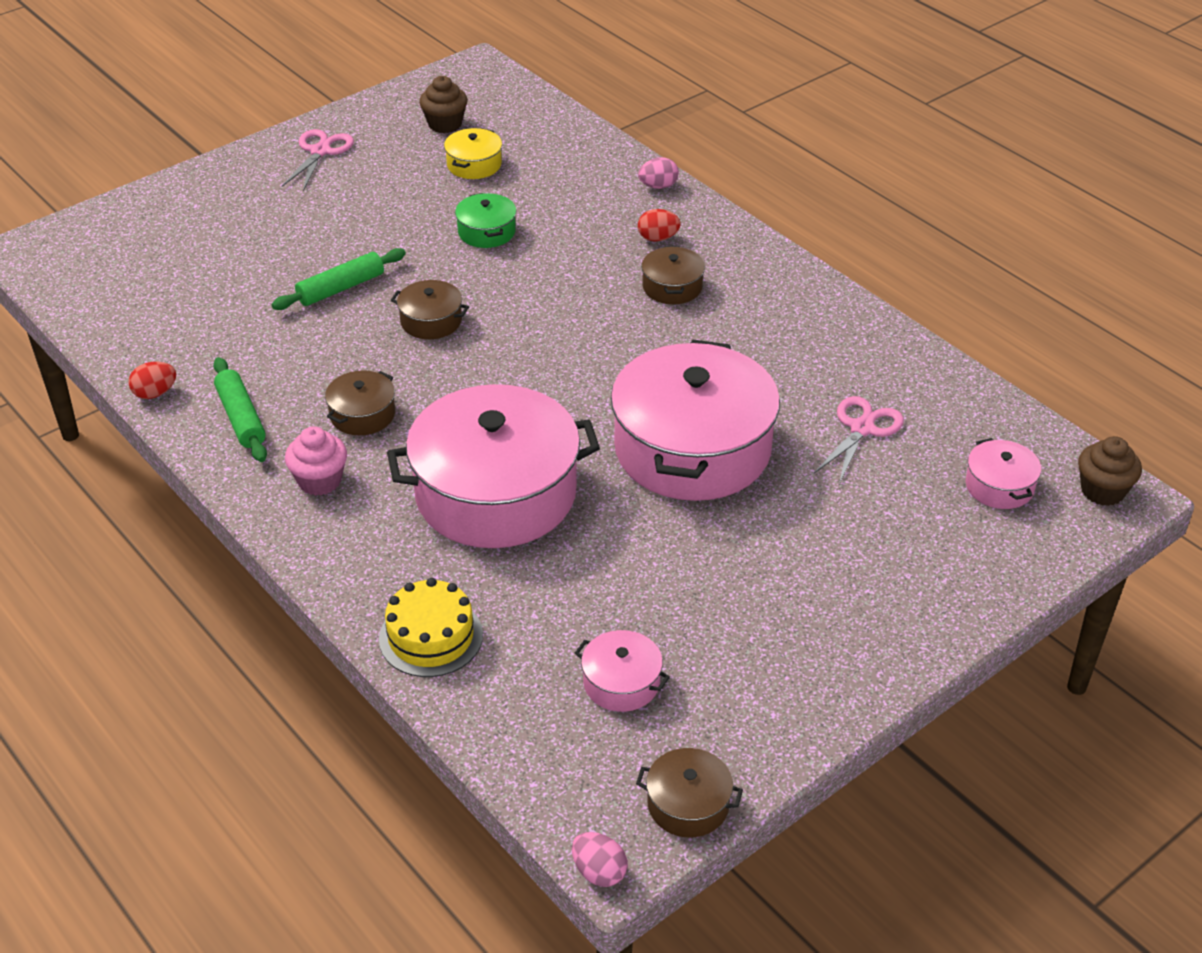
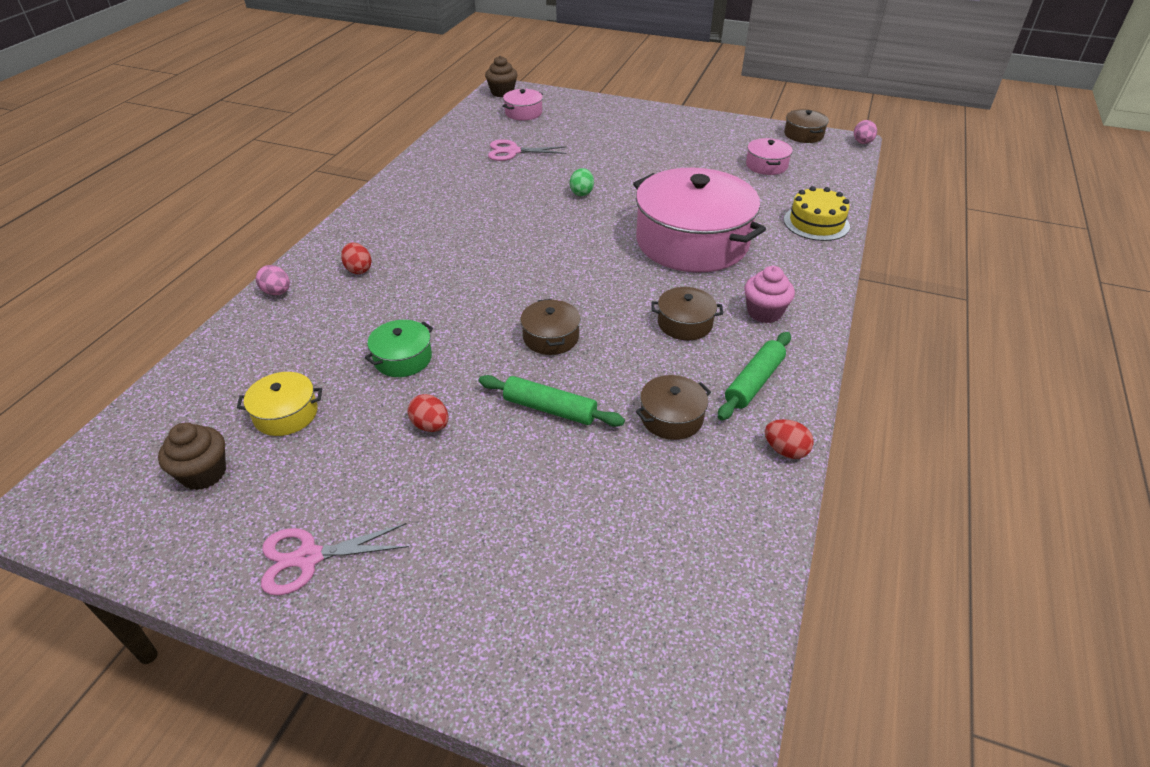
camera: 120 degrees left, 0 degrees up
(388, 225) = (430, 425): none -> red egg
(672, 287) = (420, 245): brown pot -> brown pot (671, 417)
(692, 449) = (581, 193): pink pot -> green egg

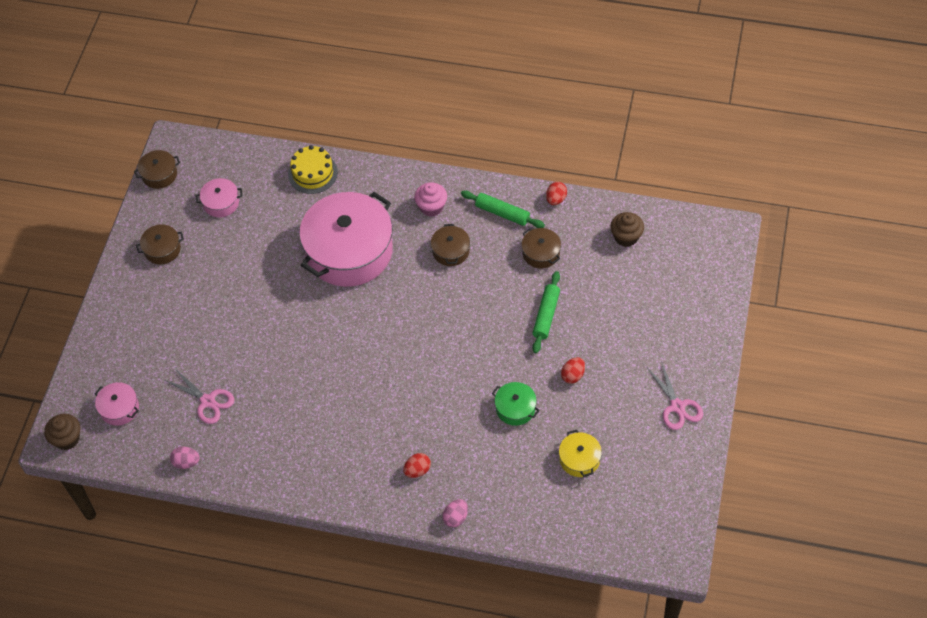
camera: 95 degrees left, 15 degrees up
(204, 473) = (635, 484): brown cupcake -> brown cupcake (626, 237)
(513, 151) = (208, 401): pink scissors -> pink scissors turned 45 degrees counterclockwise
(551, 337) = (478, 326): brown pot -> brown pot (162, 249)
(581, 193) = (281, 334): green egg -> none
(862, 143) = (173, 133): pink egg -> pink egg (186, 462)

